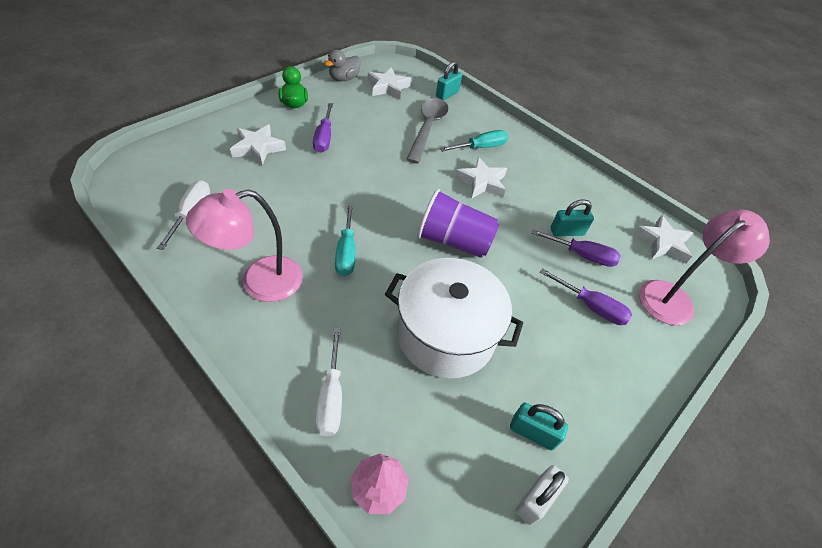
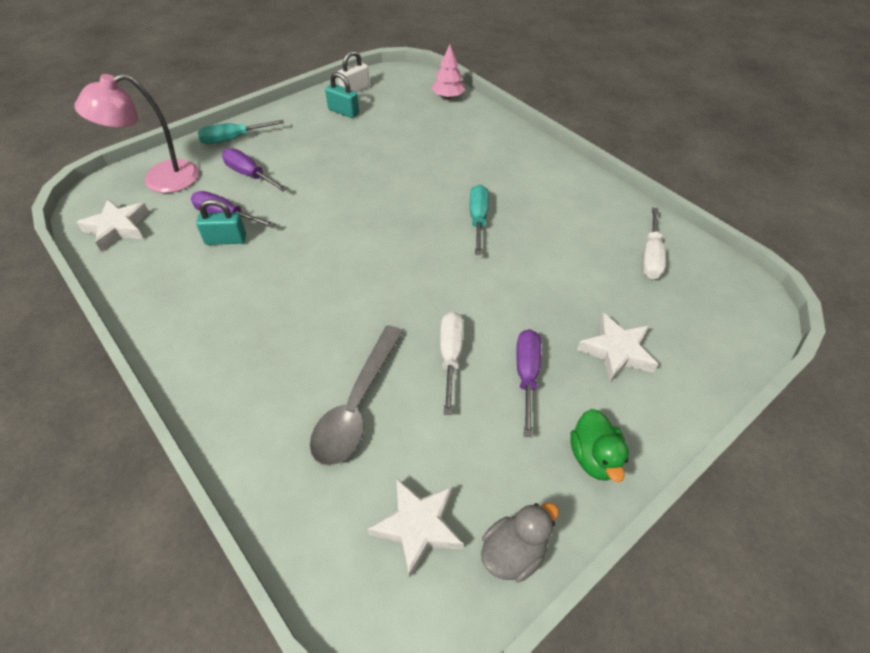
camera: 170 degrees left, 0 degrees up
(259, 282) = (554, 195): pink lamp -> none
(331, 396) = (480, 130): white screwdriver -> white screwdriver (450, 357)
(445, 334) = (391, 159): white pot -> none
(447, 94) = (295, 509): turquoise padlock -> none
(453, 241) = (363, 229): purple cup -> none
(480, 147) = (280, 365): turquoise screwdriver -> turquoise screwdriver (233, 139)
(482, 182) = (302, 302): white star -> none

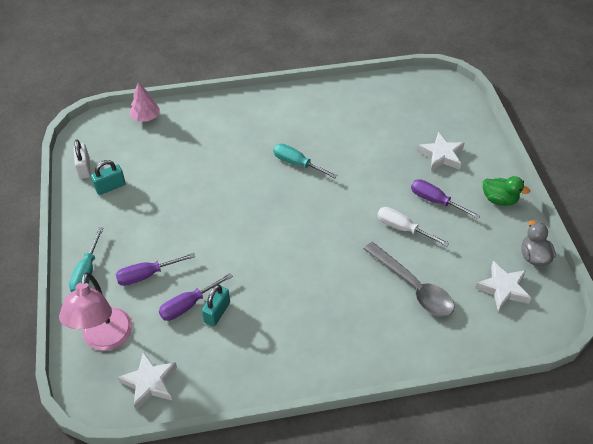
camera: 60 degrees left, 0 degrees up
(650, 256) = (383, 103): white screwdriver -> none

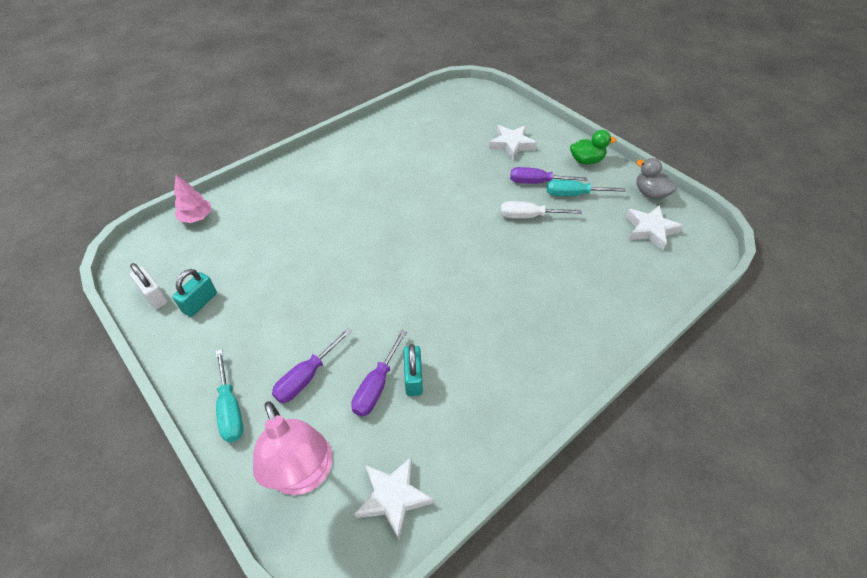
camera: 30 degrees left, 0 degrees up
(297, 164) = (389, 200): turquoise screwdriver -> turquoise screwdriver (574, 194)
(413, 287) = (578, 262): grey spoon -> none

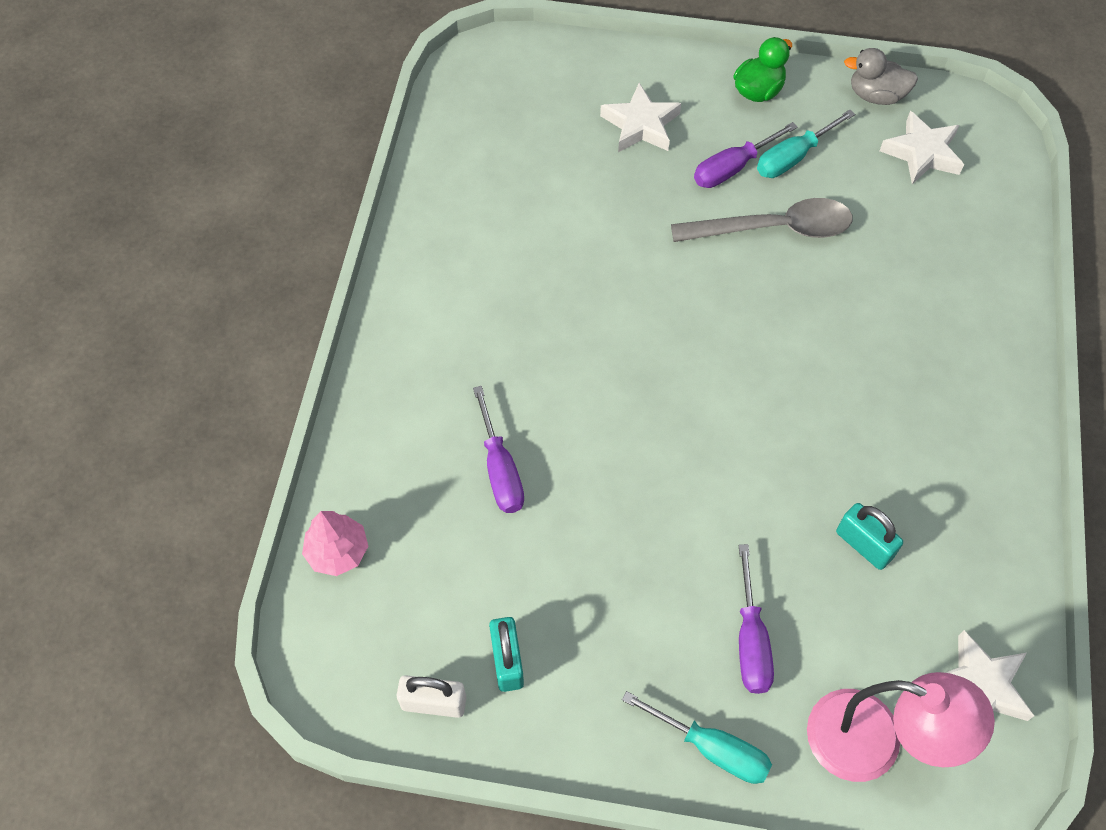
camera: 40 degrees left, 10 degrees up
(377, 385) = (836, 585): purple screwdriver -> purple screwdriver (500, 469)
(529, 216) = (773, 229): white screwdriver -> grey spoon

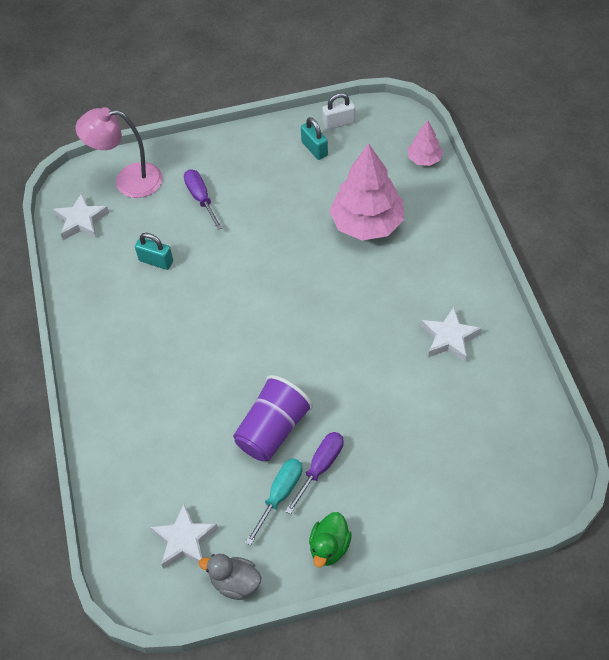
camera: 160 degrees right, 5 degrees down
(500, 469) = (367, 224): purple screwdriver -> pink tree
(640, 125) = (403, 477): white star -> white star (449, 338)
(711, 748) = (204, 152): turquoise screwdriver -> none
(773, 229) = (273, 430): grey spoon -> purple cup
(876, 95) = (235, 583): grey duck -> grey duck turned 150 degrees counterclockwise

